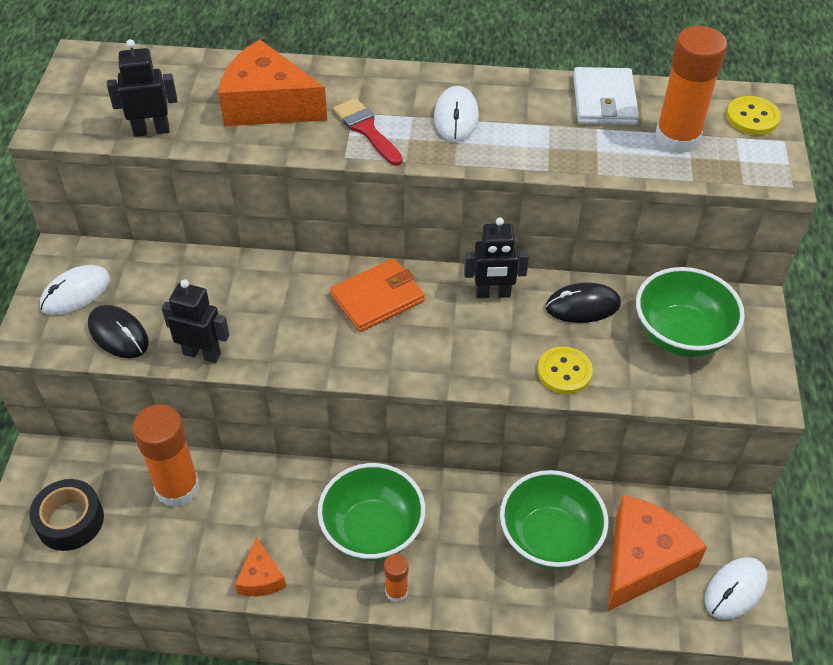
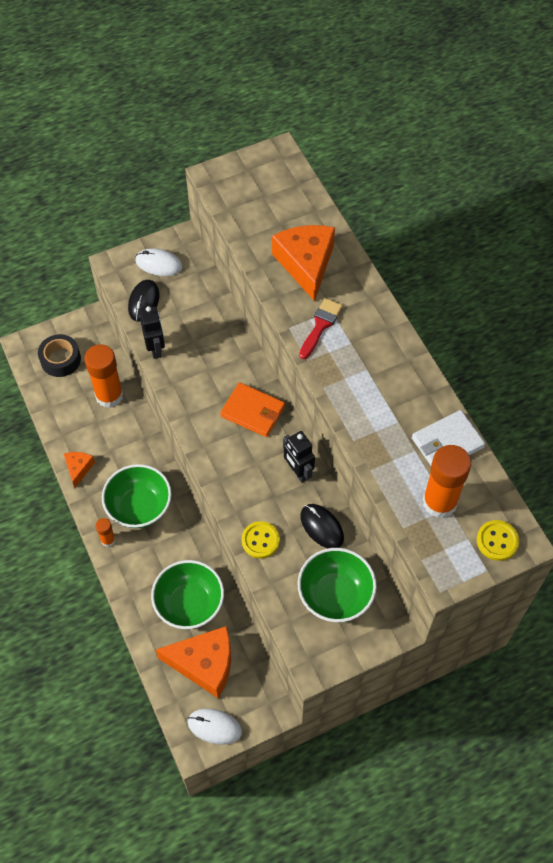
camera: 60 degrees right, 10 degrees up
(151, 130) = (243, 222): black robot -> none
(261, 578) = (78, 468): orange cheese -> orange cheese turned 135 degrees clockwise
(456, 117) = (367, 367): white mouse -> none

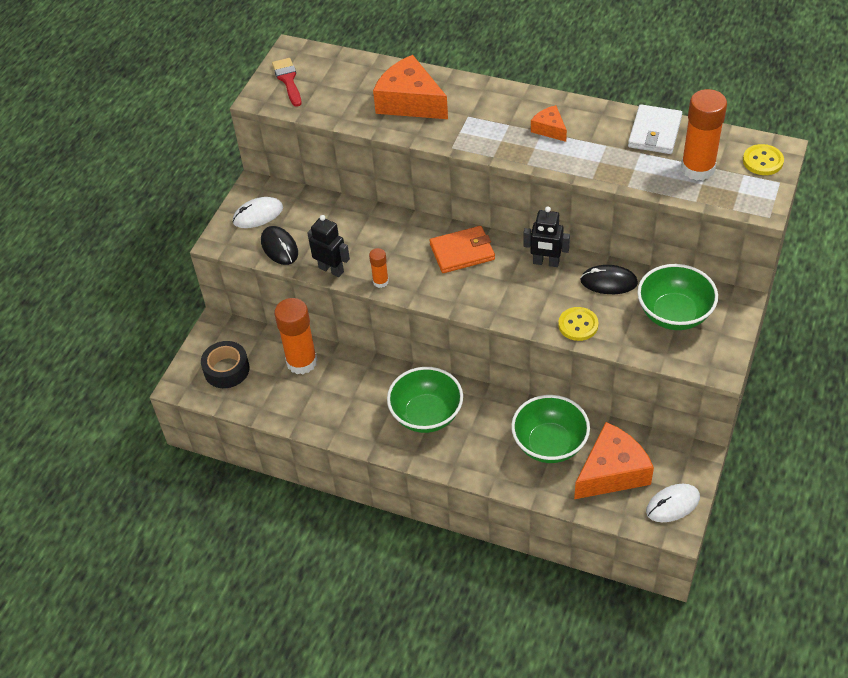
camera: 40 degrees left, 10 degrees down
(78, 468) = (342, 430): orange cheese -> orange cheese (549, 129)
(108, 540) = (431, 457): orange glue stick -> orange glue stick (380, 282)
(320, 326) = (473, 130): red brush -> red brush (288, 80)

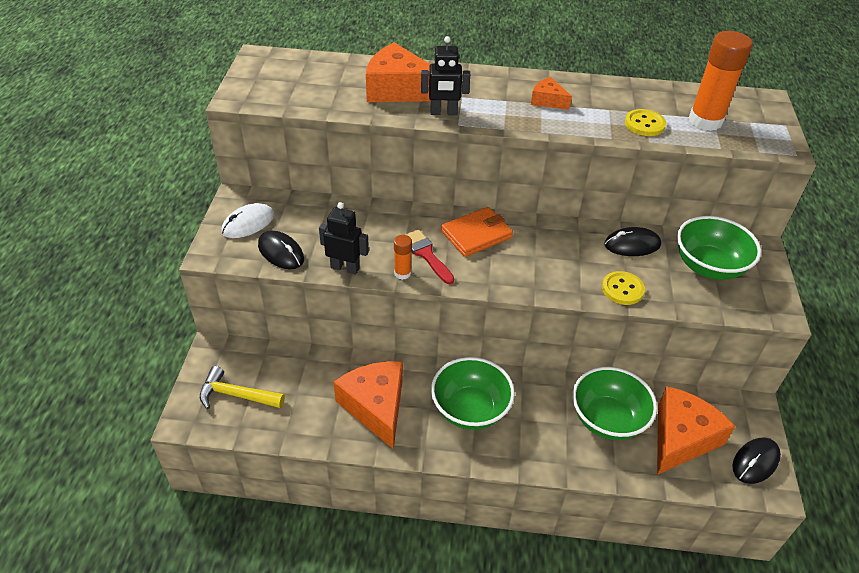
camera: 20 degrees left, 5 degrees down
(226, 370) = (236, 395): black tape -> yellow hammer
(288, 80) = (263, 81): red brush -> red brush (426, 255)
(301, 362) = (318, 374): orange glue stick -> none
(343, 399) = (376, 406): none -> orange cheese
(546, 262) = (563, 234): black robot -> black robot (443, 113)
(655, 132) = (648, 95): white wallet -> none
(672, 504) = (755, 462): white mouse -> black mouse
(762, 161) = (759, 109): yellow button -> yellow button (644, 124)

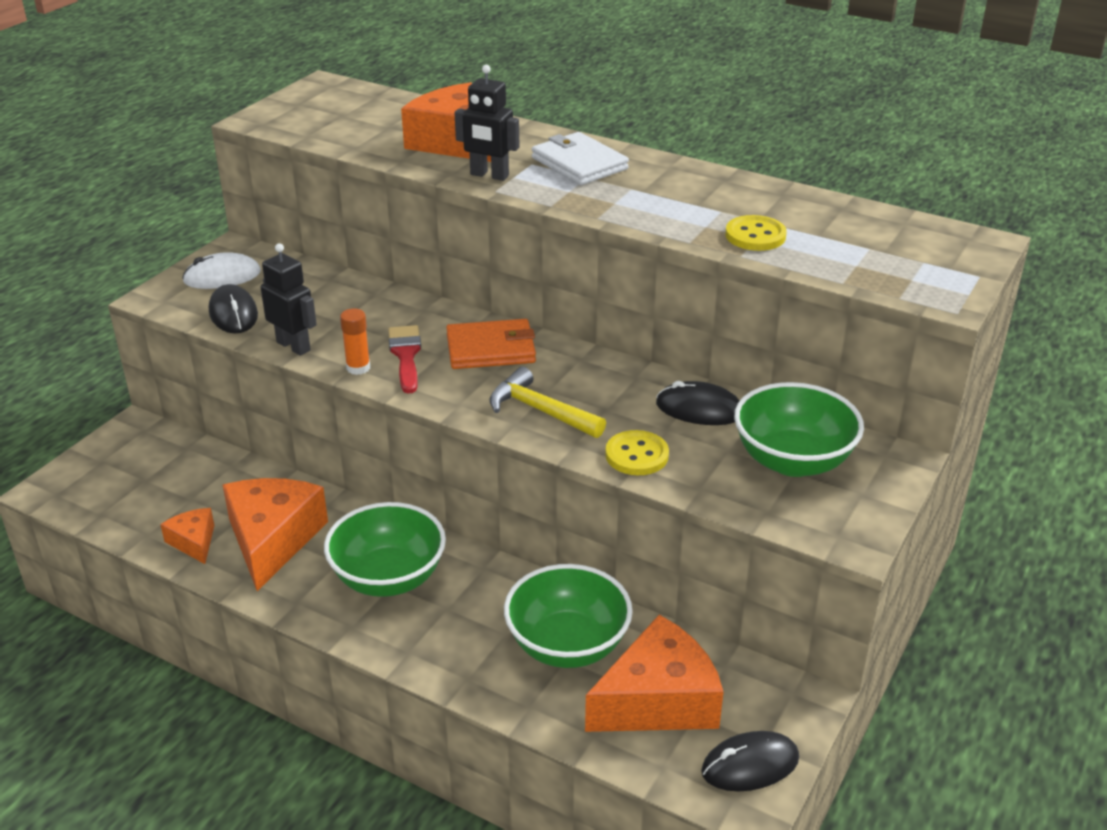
camera: 25 degrees right, 10 degrees down
(236, 395) = (121, 481): yellow hammer -> yellow hammer (540, 410)
(492, 90) = (579, 163): none -> white wallet
(547, 101) = (643, 187): orange cheese -> orange cheese (194, 542)
(705, 121) = (853, 248): orange glue stick -> none

